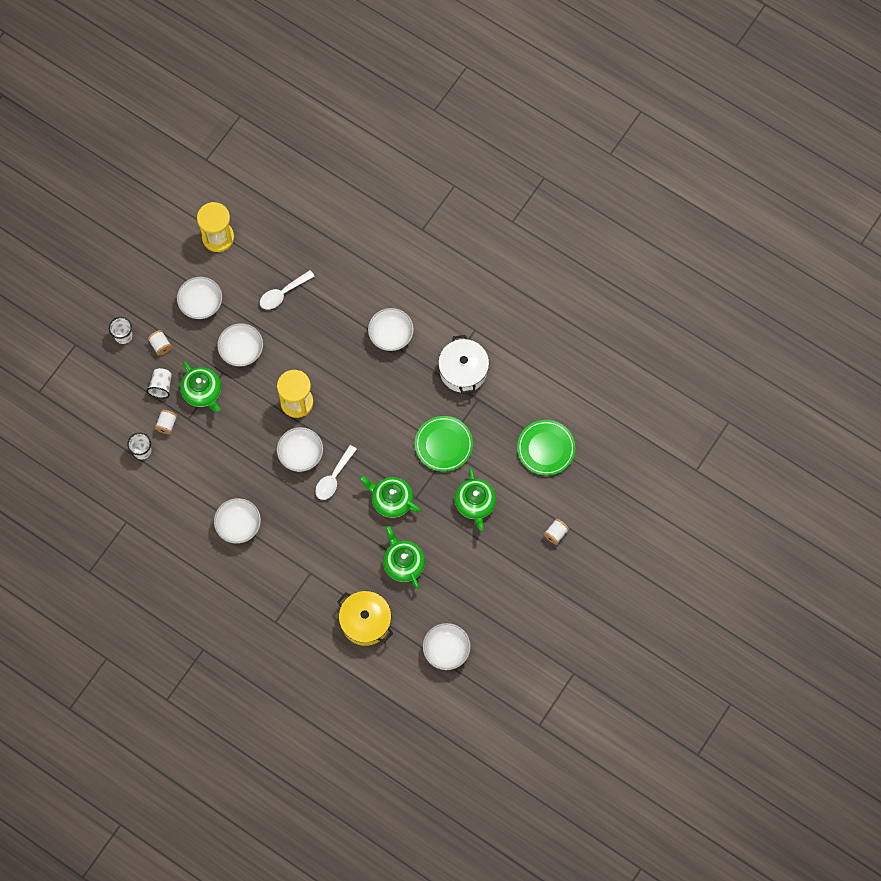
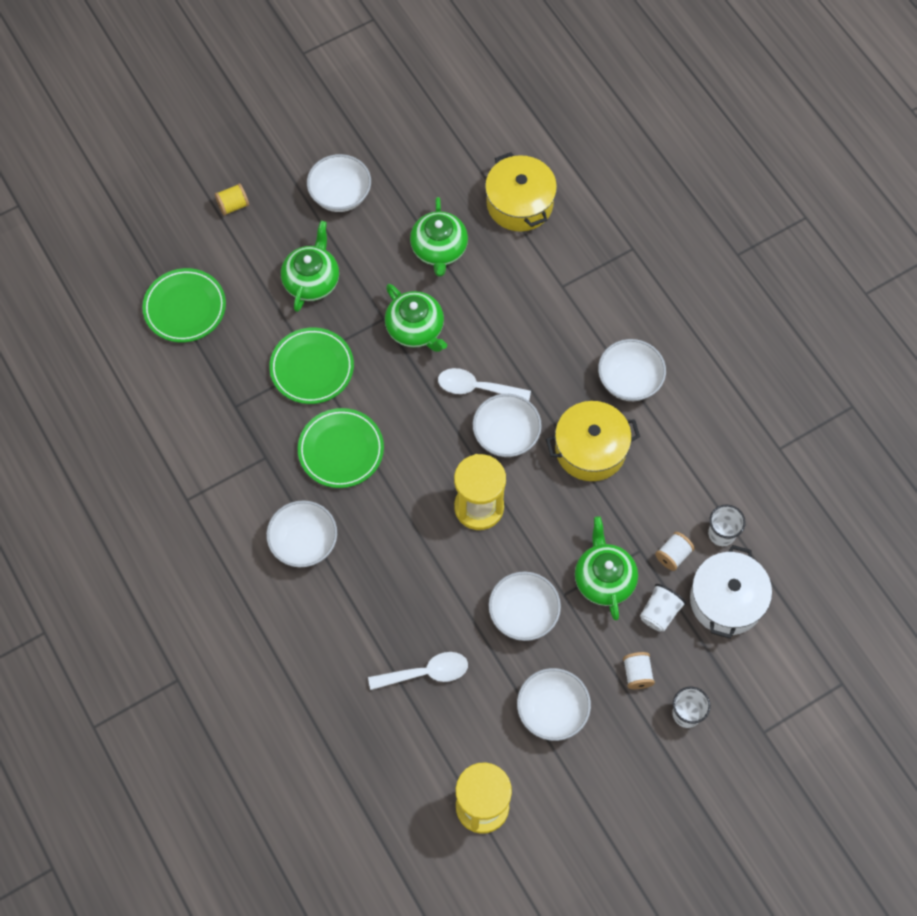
camera: 155 degrees left, 5 degrees down
(244, 469) = (590, 449): none -> yellow pot
(333, 477) = (476, 388): white spoon -> white spoon turned 135 degrees counterclockwise
(398, 400) = (341, 450): none -> green plate
(446, 650) = (438, 134): white bowl -> white bowl (340, 195)
(463, 370) = (233, 452): white pot -> white pot (726, 600)
(555, 533) = (233, 205): white spool -> yellow spool

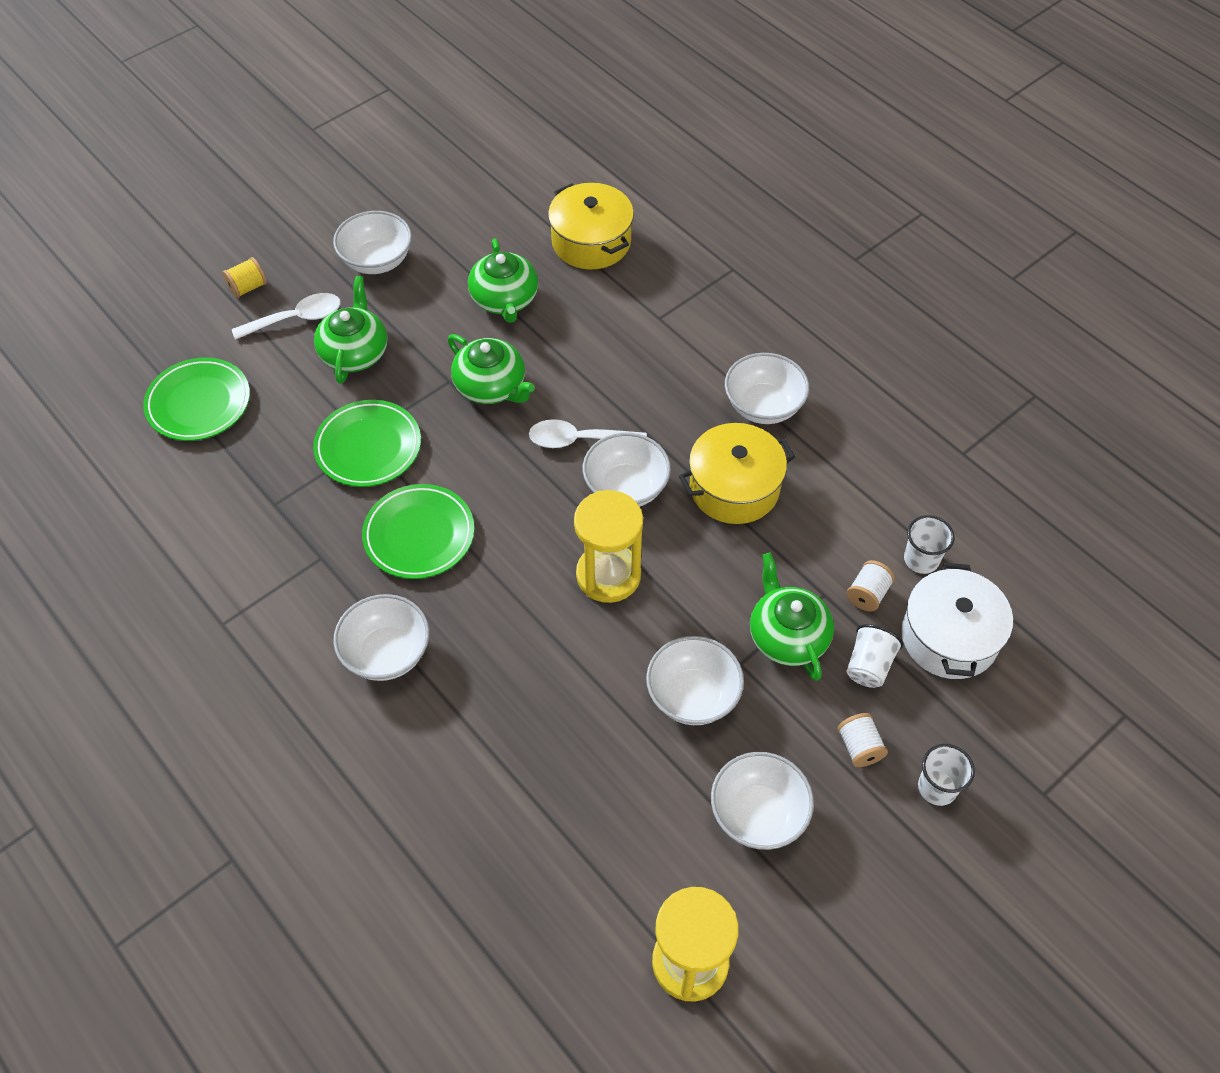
camera: 10 degrees left, 10 degrees down
(426, 673) = (577, 792): white spoon -> white spoon (296, 319)

